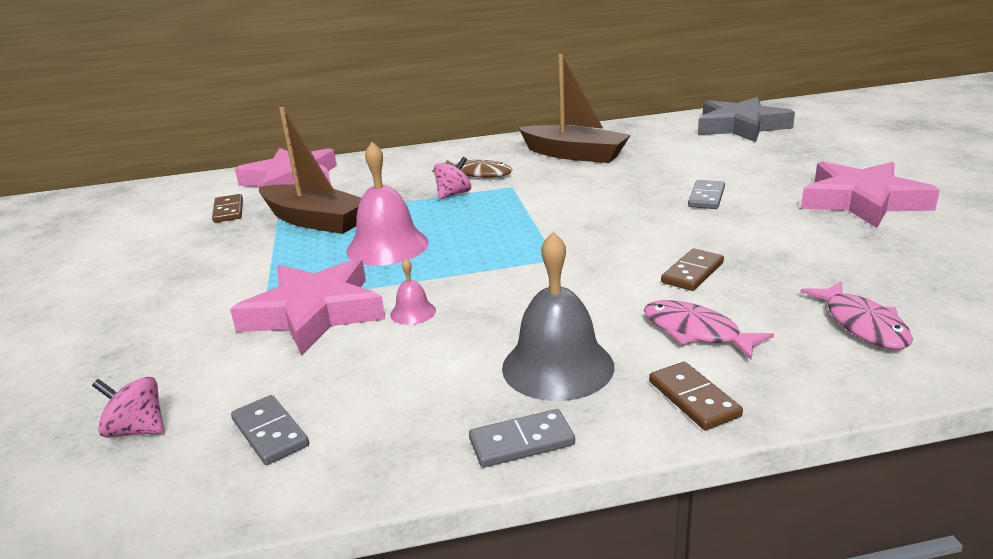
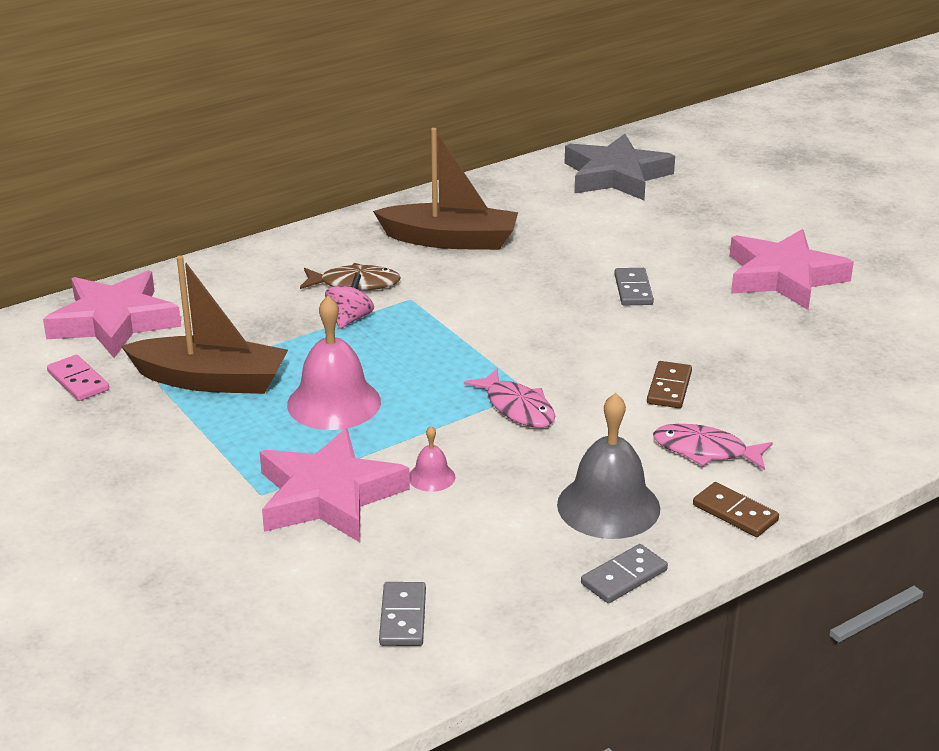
camera: 25 degrees left, 5 degrees up
(137, 430) = (272, 643): pink spinning top -> none
(228, 211) = (78, 381): brown domino -> pink domino
(270, 433) = (402, 617): grey domino -> grey domino turned 60 degrees clockwise
(862, 325) = (833, 419): pink fish -> pink fish (517, 408)

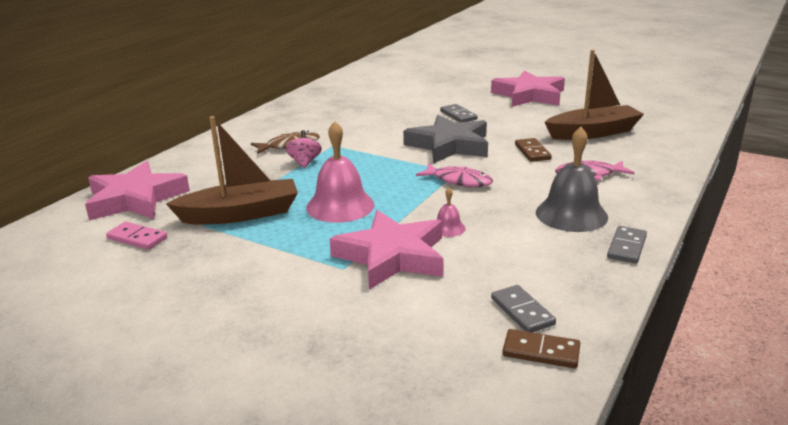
camera: 25 degrees left, 5 degrees down
(450, 240) = (327, 115): brown boat -> brown boat (593, 132)
(616, 176) = (390, 73): grey star -> grey star (449, 145)
(735, 513) = (643, 199): brown domino -> brown domino (541, 352)

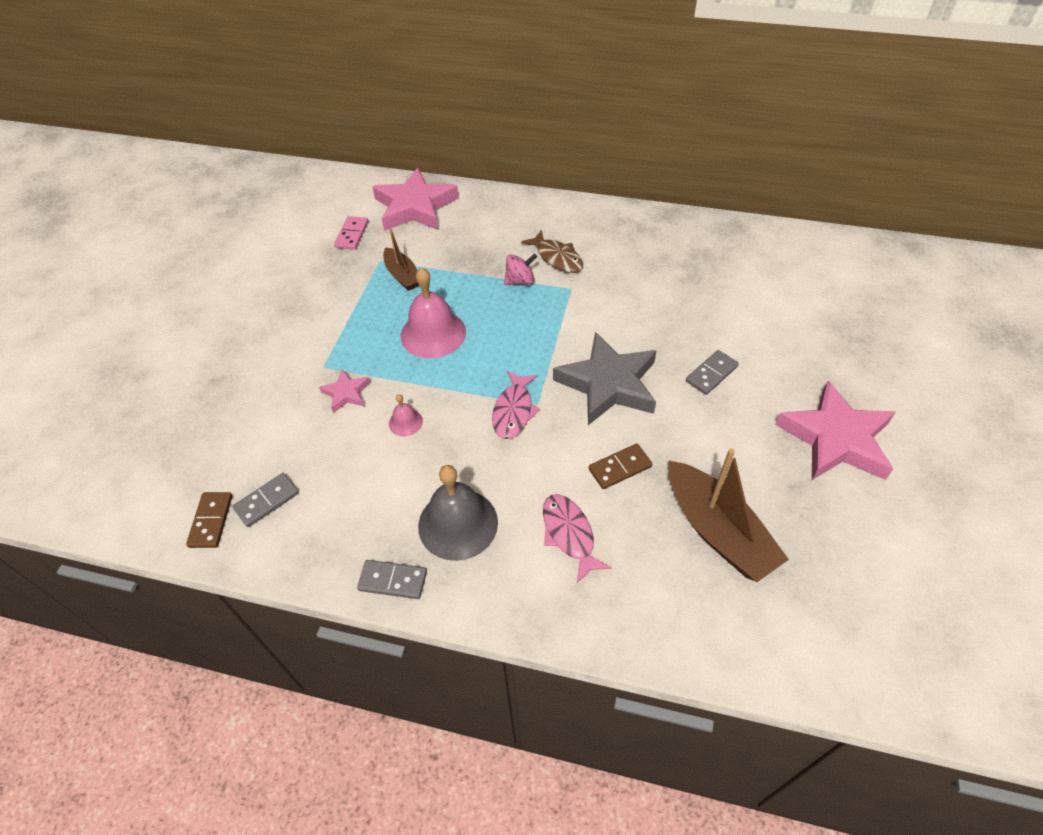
camera: 75 degrees right, 25 degrees up
(240, 214) = (402, 275): brown boat -> brown boat, size x0.57
(392, 256) = (346, 393): pink star -> pink star, size x0.47

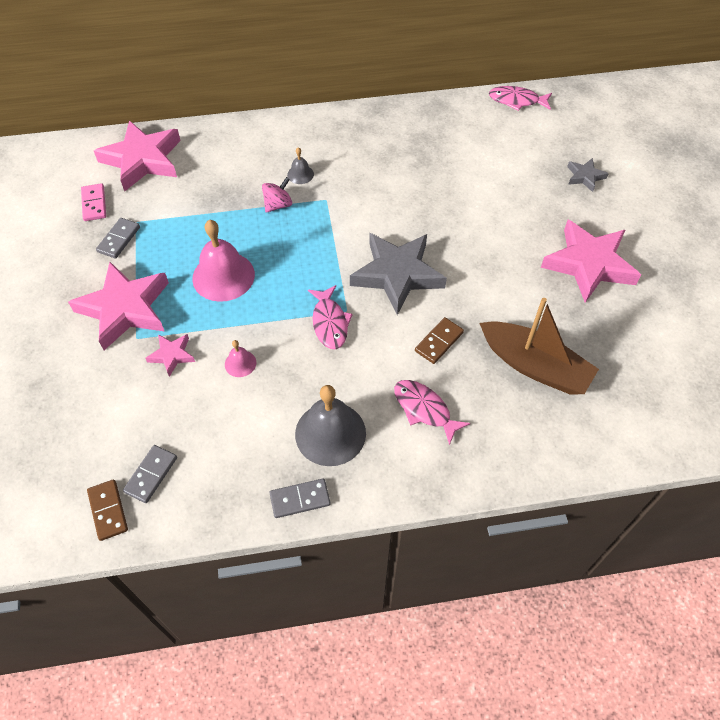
camera: 25 degrees left, 5 degrees up
(328, 336) = (125, 309): none -> pink star
(402, 275) = (166, 230): brown boat -> none
(557, 258) = (300, 174): brown fish -> grey bell
(711, 374) = (475, 240): grey domino -> grey domino (119, 239)
(827, 242) = (516, 101): none -> pink fish
(874, 342) = (585, 177): none -> grey star

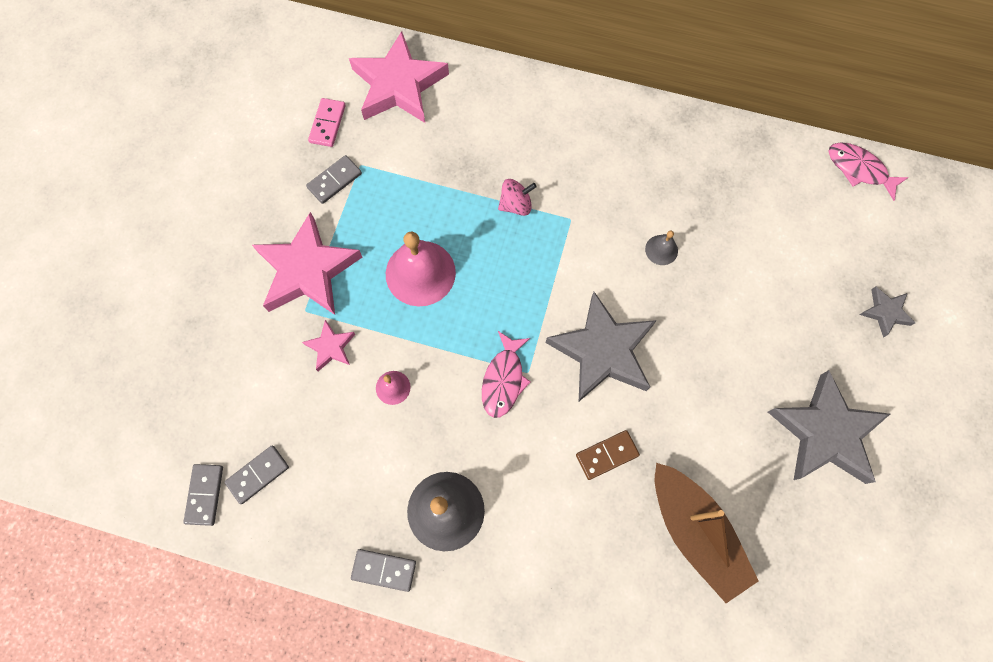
camera: 25 degrees right, 15 degrees up
(108, 511) = (204, 494): brown domino -> grey domino
(300, 174) = (558, 173): grey bell -> grey bell (661, 250)
(424, 409) = (553, 528): pink fish -> none
(589, 264) = (825, 432): pink star -> grey star

